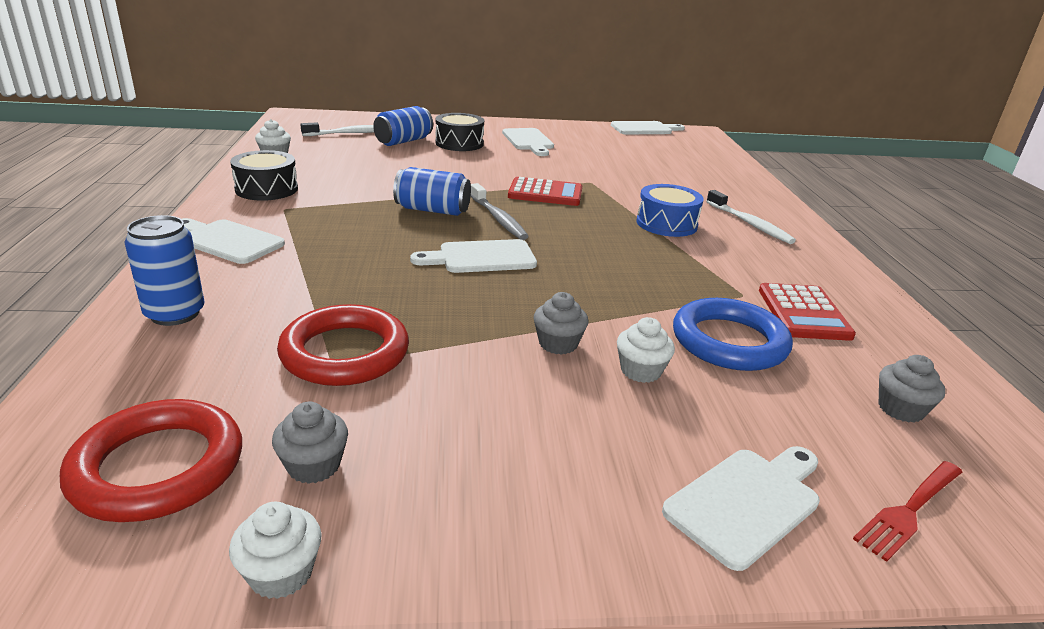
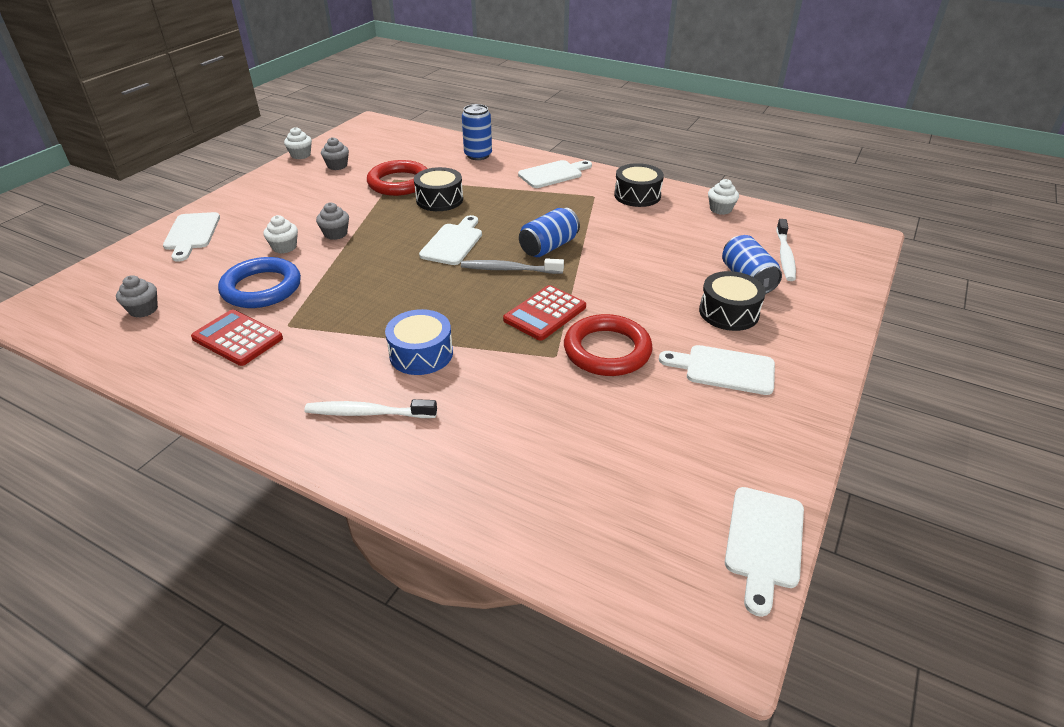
camera: 125 degrees right, 10 degrees up
(158, 467) = (372, 145): red ring -> red ring (607, 350)
(377, 298) = (439, 200): none -> black drum
(909, 509) = (125, 267): red fork -> none

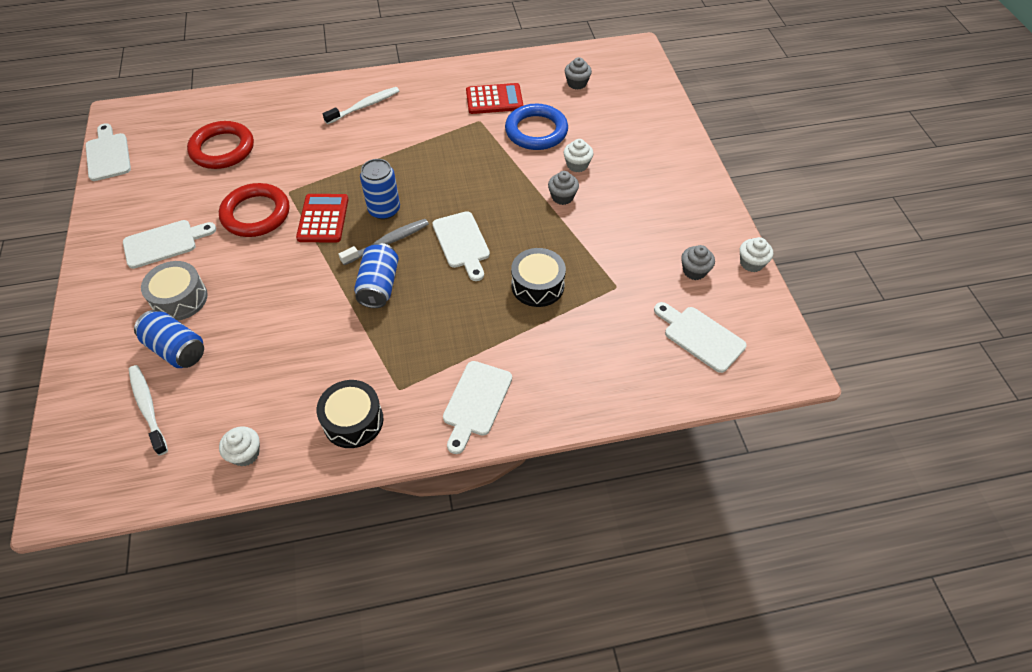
camera: 140 degrees right, 15 degrees up
(191, 234) = (658, 137): white cutting board -> white cutting board (700, 336)
(399, 183) = (604, 284): red ring -> red ring (222, 149)
(421, 354) = (375, 148): blue drum -> none
(478, 155) = (592, 383): blue can -> blue can (384, 210)
(729, 312) = (180, 299): black drum -> grey drum

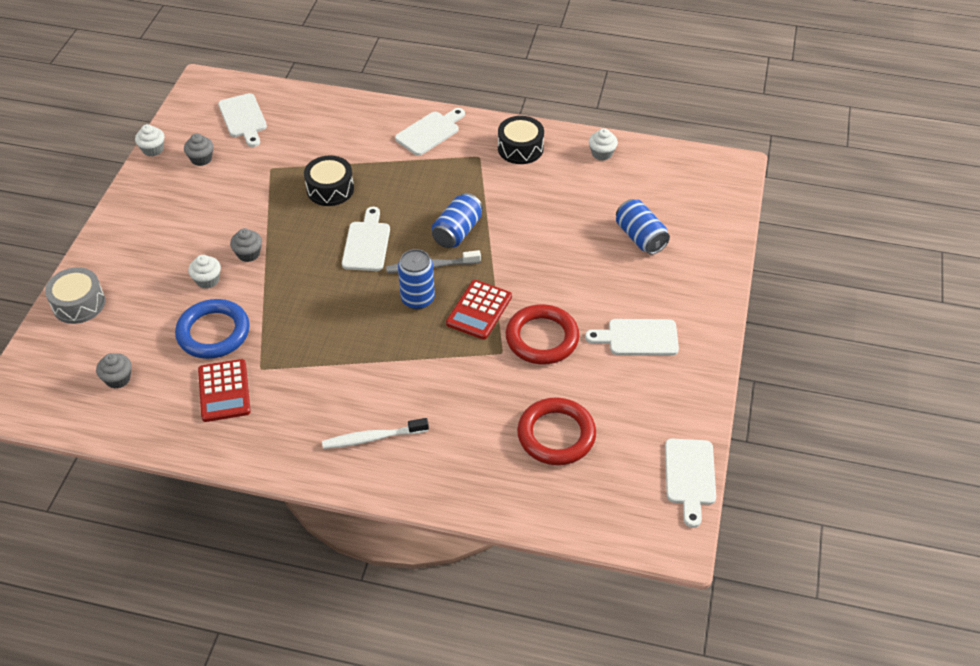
camera: 155 degrees left, 5 degrees down
(148, 408) = (668, 203): white toothbrush -> none
(180, 299) = (631, 278): grey drum -> grey drum (79, 304)
(494, 99) = (224, 391): red calculator -> red calculator turned 120 degrees counterclockwise

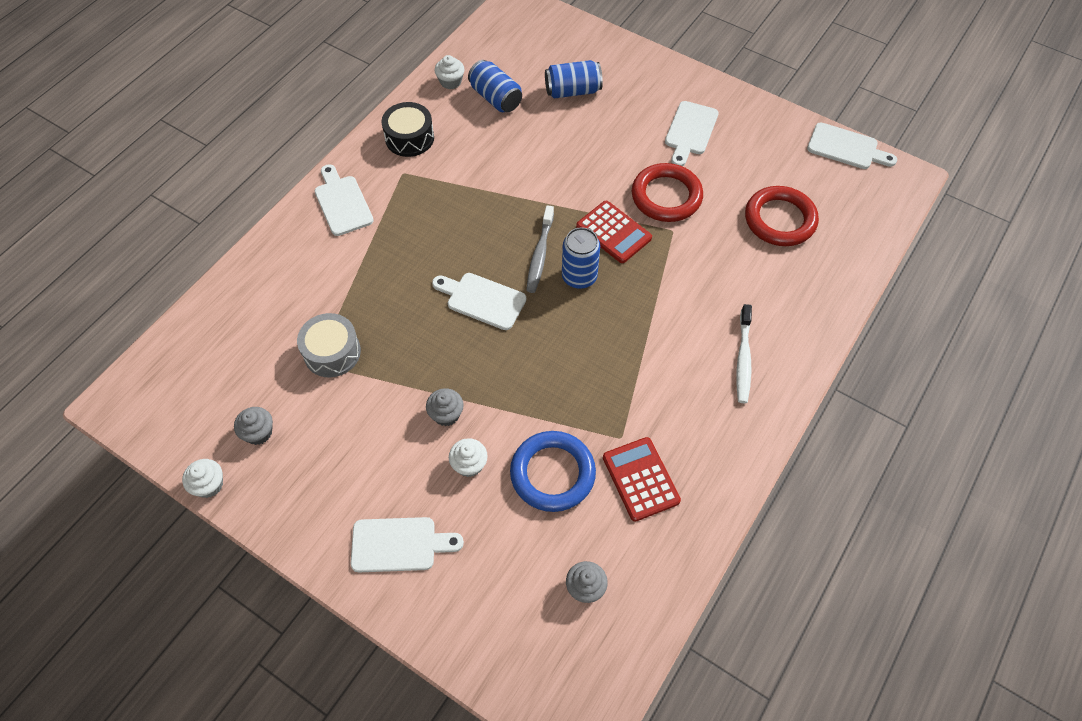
camera: 70 degrees left, 10 degrees up
(79, 304) = (446, 616): grey drum -> grey drum (332, 352)
(224, 391) = (640, 479): red calculator -> red calculator turned 120 degrees counterclockwise
(243, 118) = (211, 373): white cutting board -> white cutting board (399, 545)
(330, 189) = (383, 313): black drum -> none
(457, 232) = (502, 220): blue can -> blue can (496, 98)

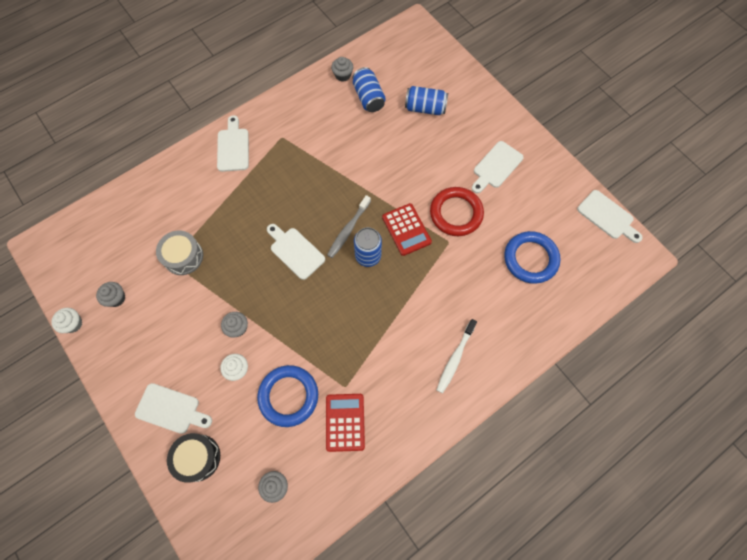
camera: 20 degrees right, 10 degrees up
(409, 138) = (297, 111): black drum -> black drum (197, 457)
(450, 82) = (343, 75): white cupcake -> grey cupcake
(780, 220) = (530, 259): red ring -> blue ring

